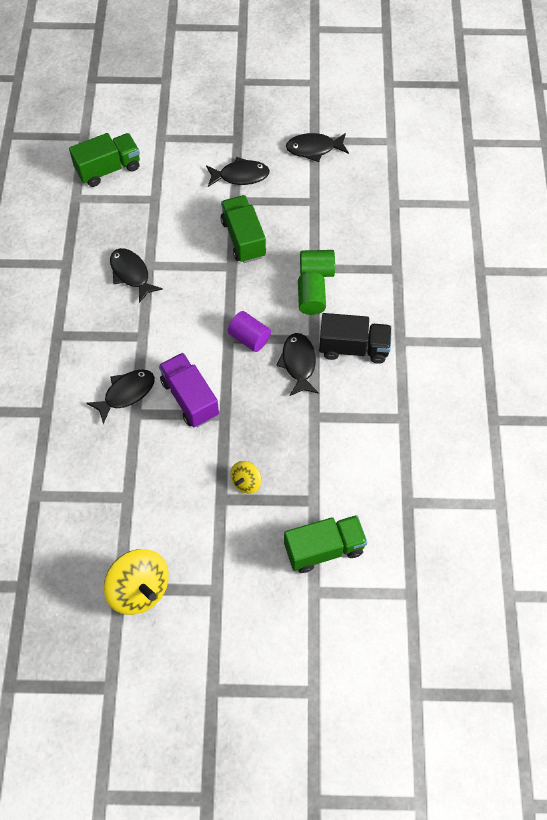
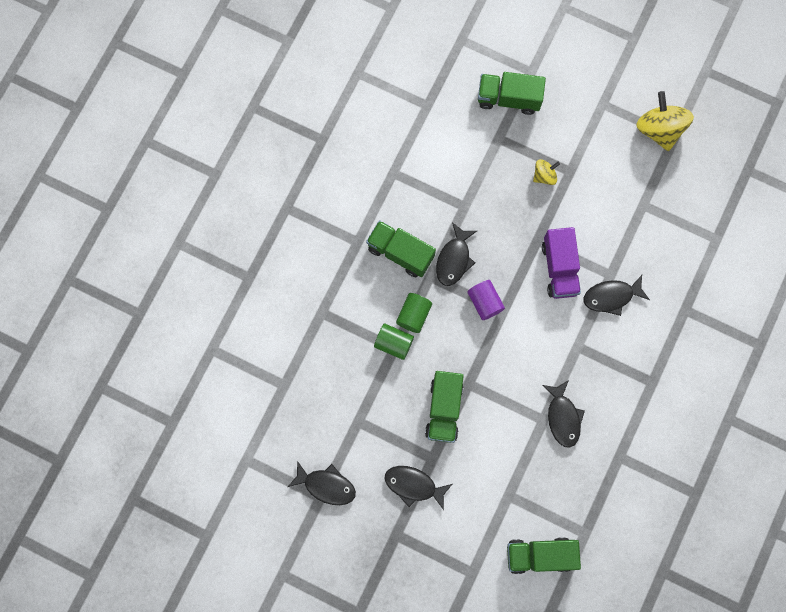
camera: 155 degrees left, 15 degrees up
(353, 348) = (400, 253): black truck -> green truck

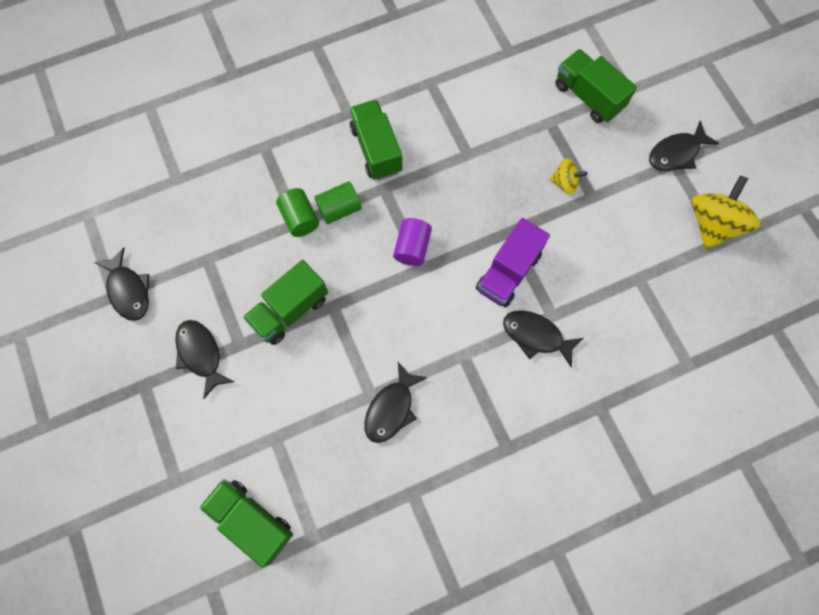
camera: 40 degrees right, 5 degrees down
(454, 259) = (418, 190): black fish -> black fish (676, 153)

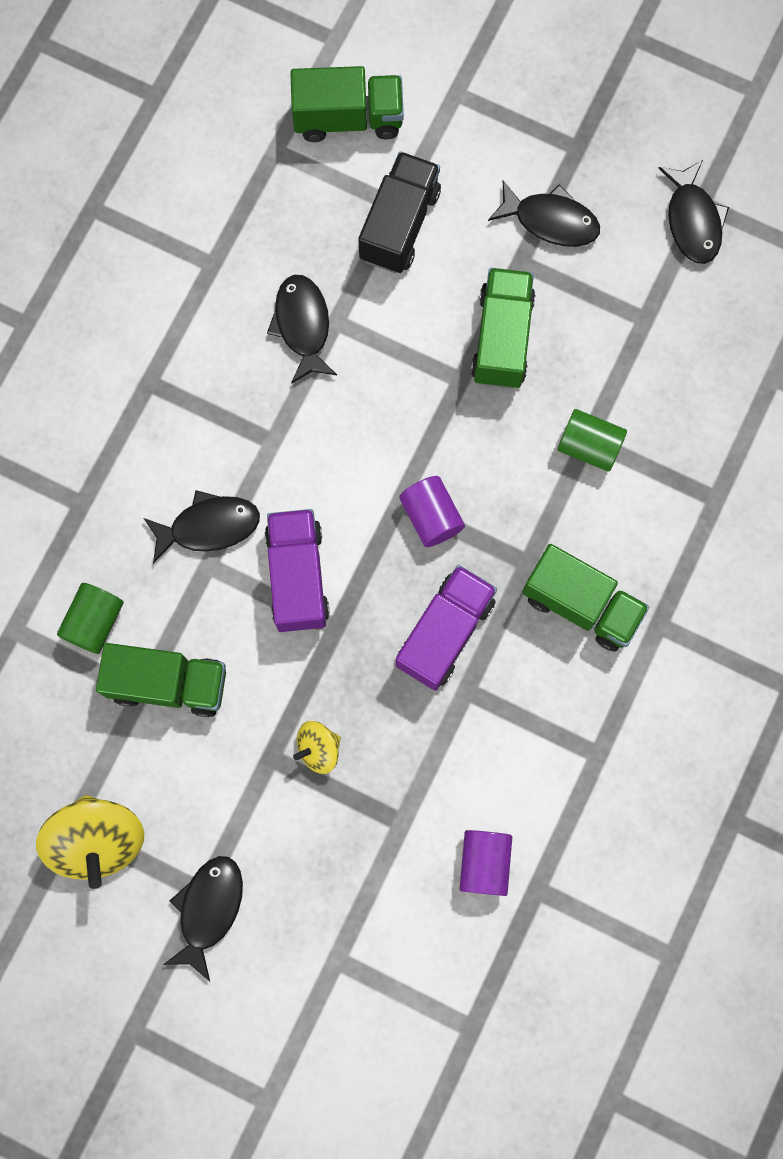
camera: 140 degrees right, 5 degrees up
(128, 290) = (693, 220): black fish -> black fish turned 120 degrees counterclockwise
(284, 424) = (399, 225): none -> black truck
(339, 209) = (555, 494): green cylinder -> green cylinder (94, 622)
(455, 187) = (445, 632): none -> purple truck
(524, 78) = (484, 863): none -> purple cylinder
(588, 96) = (381, 903): green truck -> green truck (168, 683)

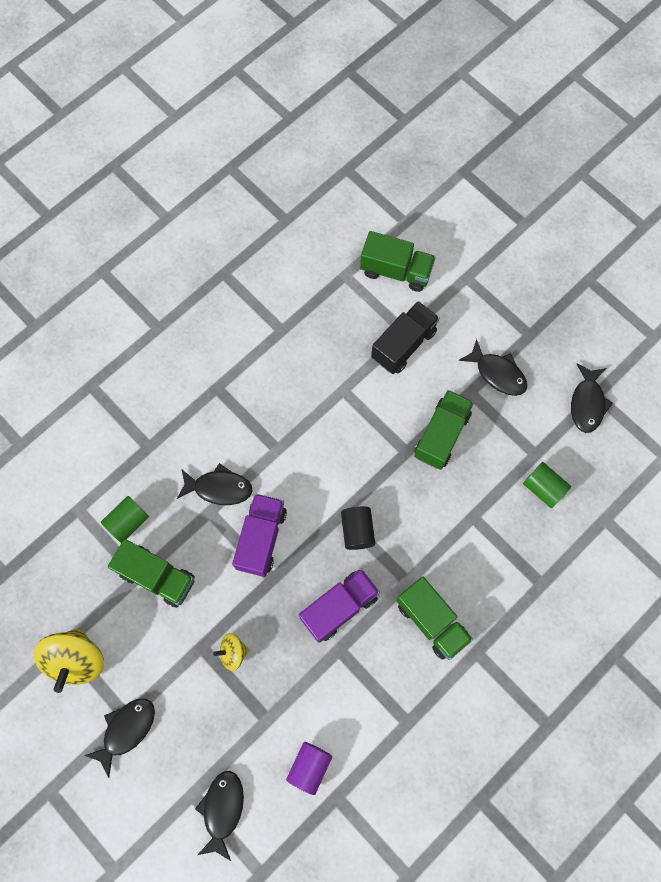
camera: 20 degrees right, 5 degrees down
(302, 326) = (322, 385): black fish -> black fish (222, 809)
(431, 516) = (357, 530): purple cylinder -> black cylinder
(589, 446) = (472, 521): green cylinder -> green cylinder (543, 488)

